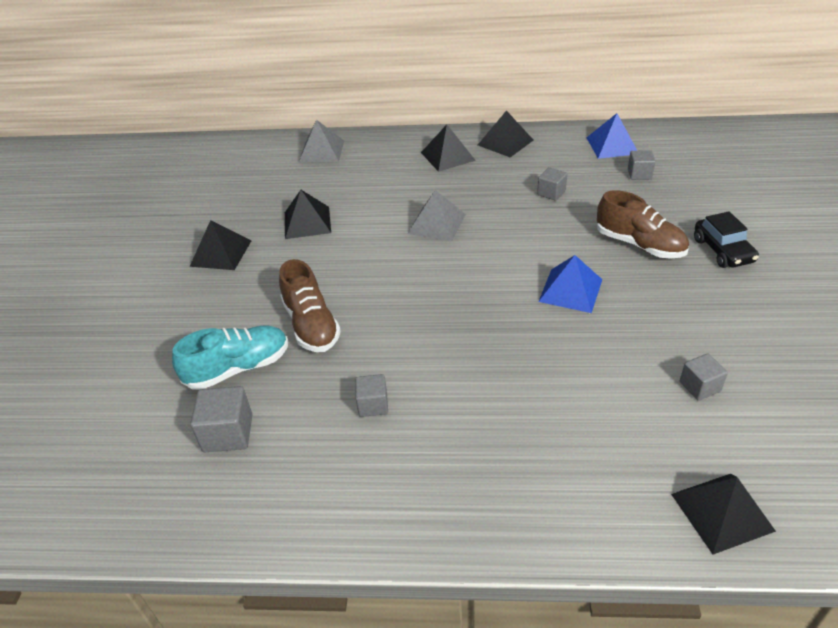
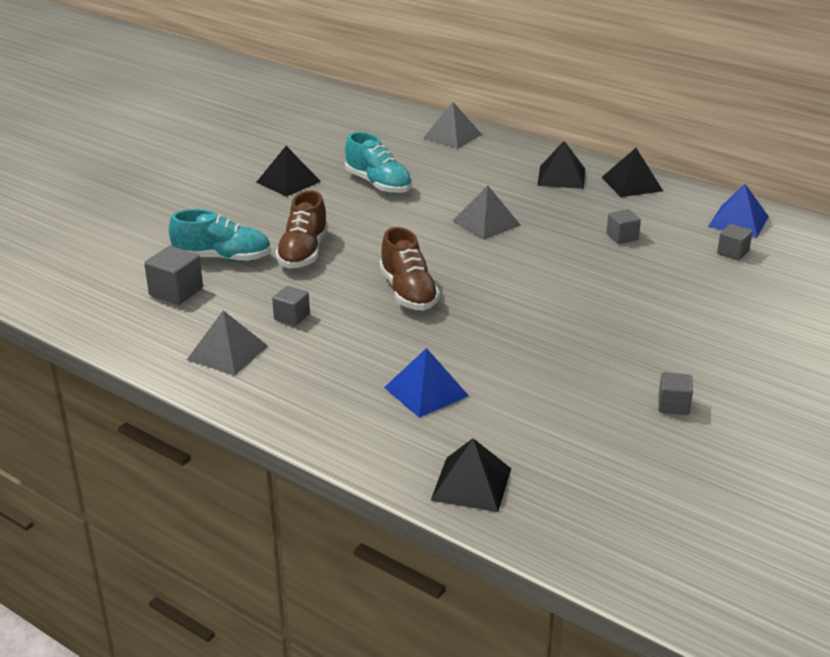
camera: 30 degrees right, 10 degrees down
(307, 222) = (378, 184): black pyramid -> turquoise shoe
(353, 482) = (227, 352): none -> grey pyramid
(570, 290) = (541, 310): blue pyramid -> blue pyramid (426, 391)
(639, 245) = (652, 303): brown shoe -> brown shoe (408, 292)
(699, 386) = (563, 412): grey cube -> grey cube (673, 405)
(722, 251) = (728, 337): black car -> none

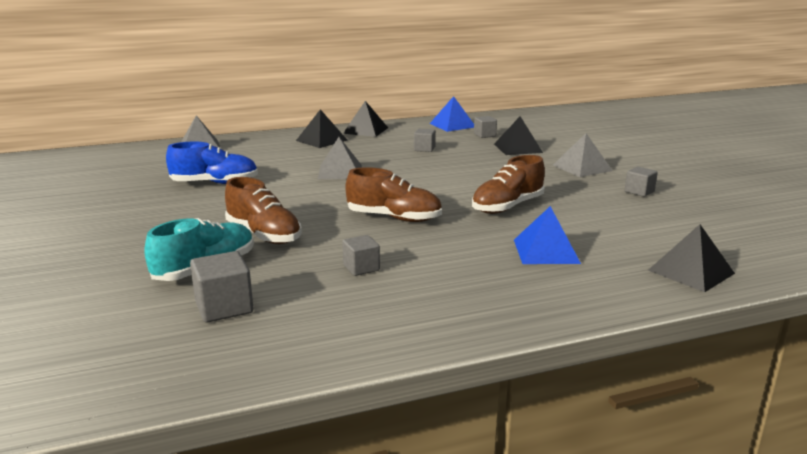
camera: 55 degrees left, 10 degrees down
(227, 352) = (378, 312): grey pyramid -> grey pyramid (582, 168)
(288, 182) = (135, 208): black pyramid -> black pyramid (518, 148)
(378, 184) = (215, 183): turquoise shoe -> blue shoe
(513, 339) = (507, 207): none -> brown shoe

